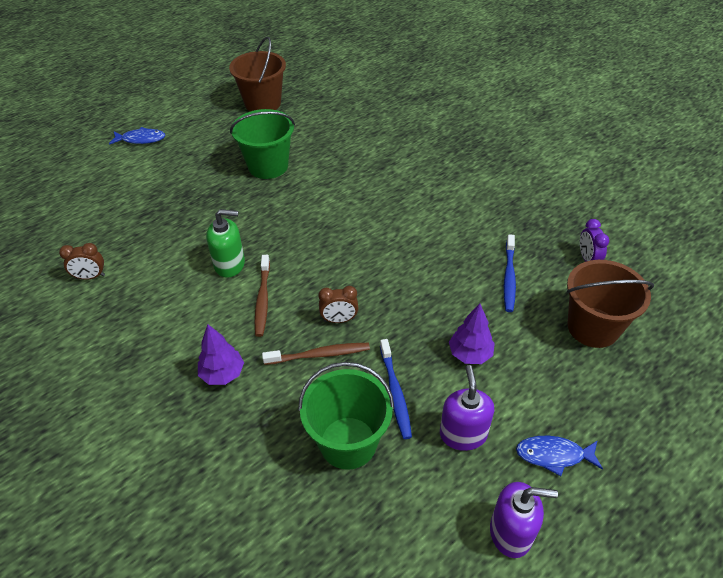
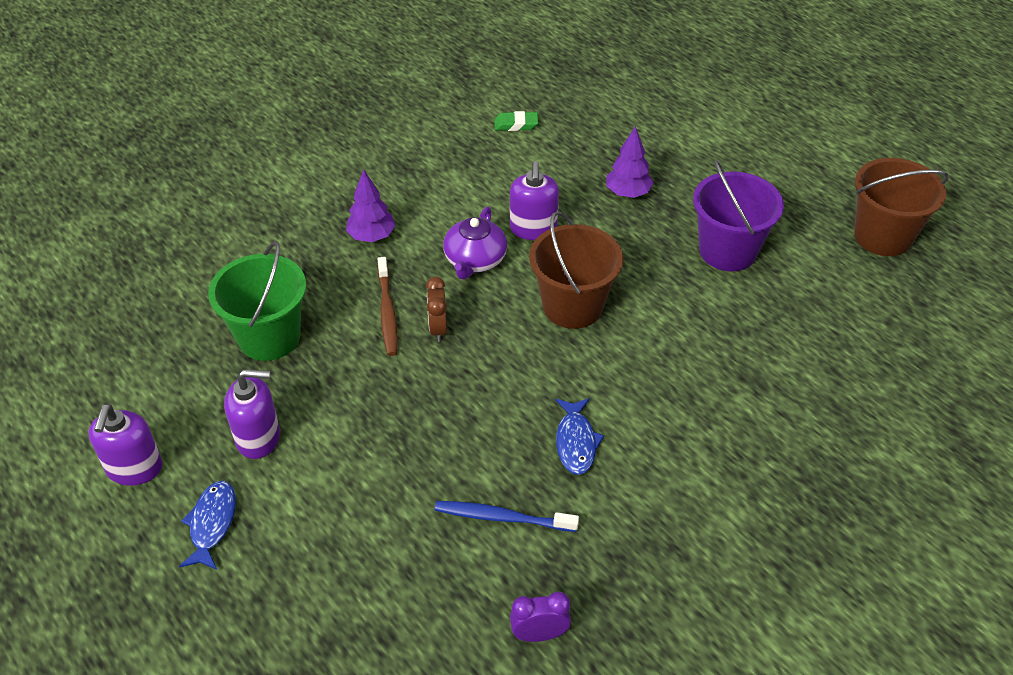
camera: 90 degrees right, 0 degrees up
(90, 277) = (516, 124): brown clock -> green eraser
(141, 139) = (767, 127): blue fish -> blue fish (576, 442)
(230, 264) = (533, 228): green soap dispenser -> purple soap dispenser
(262, 299) = (475, 260): brown toothbrush -> purple teapot
(268, 166) = (727, 251): green bucket -> purple bucket
(395, 393) = (324, 378): blue toothbrush -> none
(470, 354) = (370, 456): purple tree -> purple tree (628, 193)
(593, 327) = (399, 610): brown bucket -> brown bucket (572, 306)

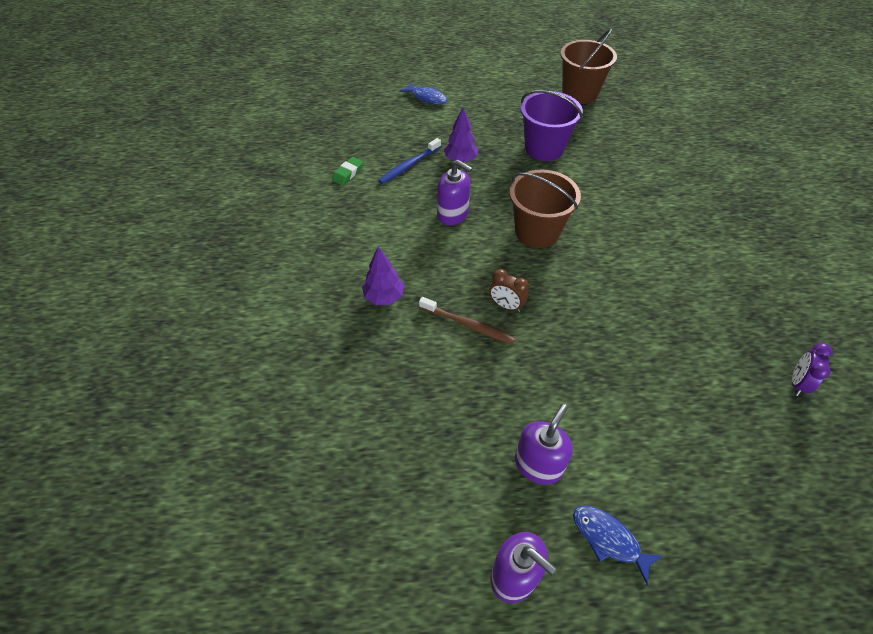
camera: 55 degrees left, 5 degrees up
(269, 337) = (436, 408): green bucket -> none
(475, 260) = (457, 255): purple teapot -> none
(502, 517) = (694, 354): blue toothbrush -> blue toothbrush (409, 165)
(576, 442) = (652, 288): blue fish -> blue fish (426, 97)

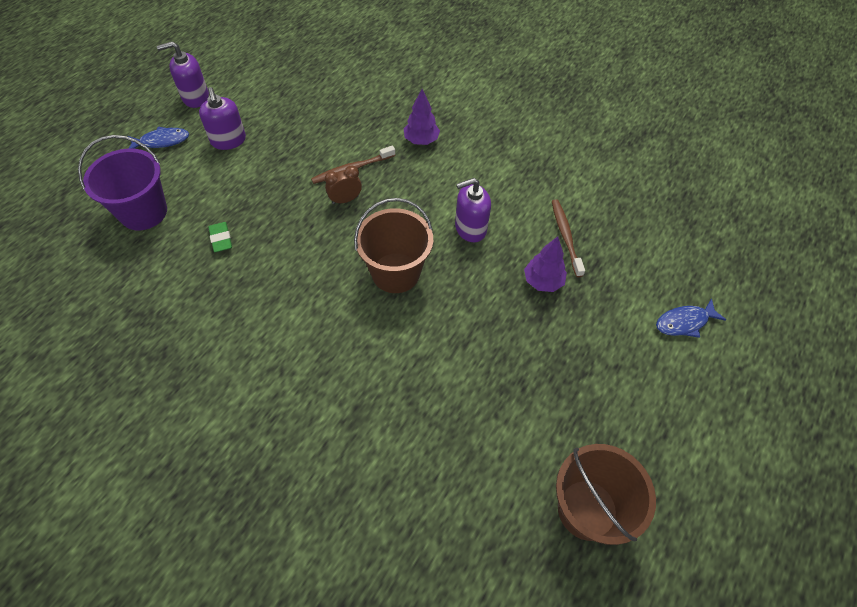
camera: 125 degrees right, 5 degrees up
(348, 173) = (587, 188): green eraser -> green eraser (221, 239)
(409, 165) = (565, 236): blue toothbrush -> brown toothbrush
(544, 148) = (504, 371): purple bucket -> purple bucket (143, 212)
(797, 383) = (96, 321): purple clock -> none

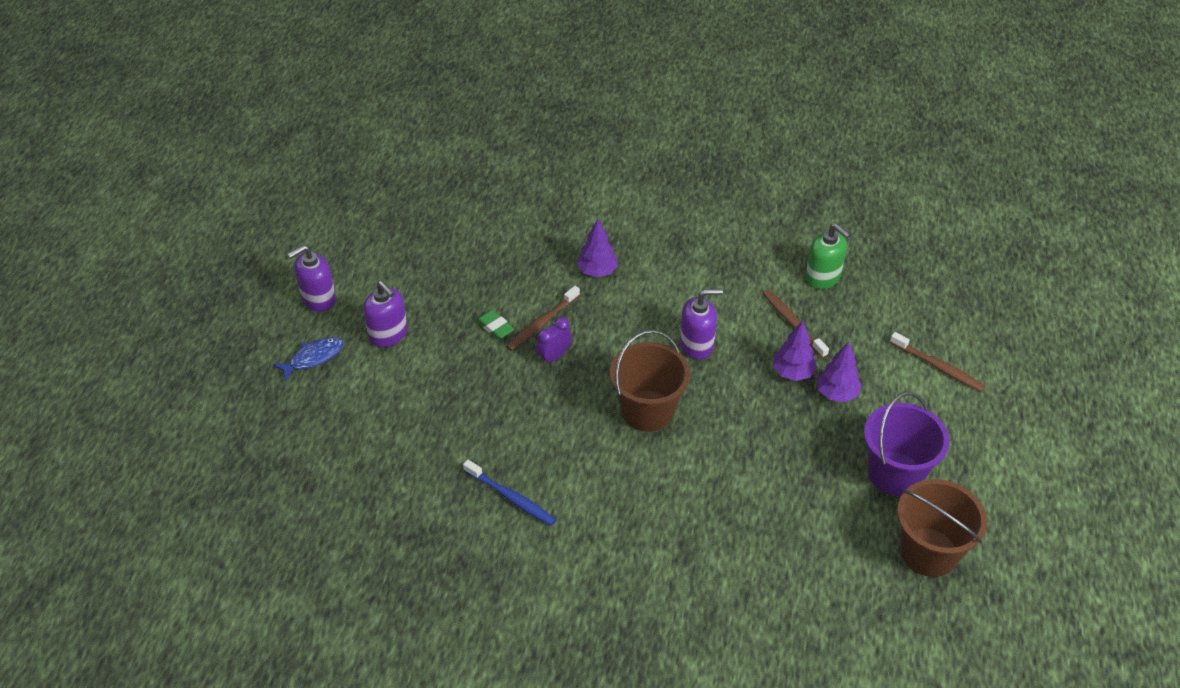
camera: 20 degrees left, 10 degrees down
(143, 212) = (345, 437): purple bucket -> purple bucket (895, 473)
(221, 239) = (448, 437): green eraser -> green eraser (495, 327)
(238, 310) = (511, 498): none -> blue toothbrush
(345, 200) = (554, 356): brown clock -> purple clock
(470, 228) = (696, 345): purple soap dispenser -> purple soap dispenser turned 150 degrees counterclockwise
(574, 315) = (836, 393): none -> purple tree
(614, 204) = (823, 277): none -> green soap dispenser
(684, 322) = (938, 367): blue fish -> brown toothbrush

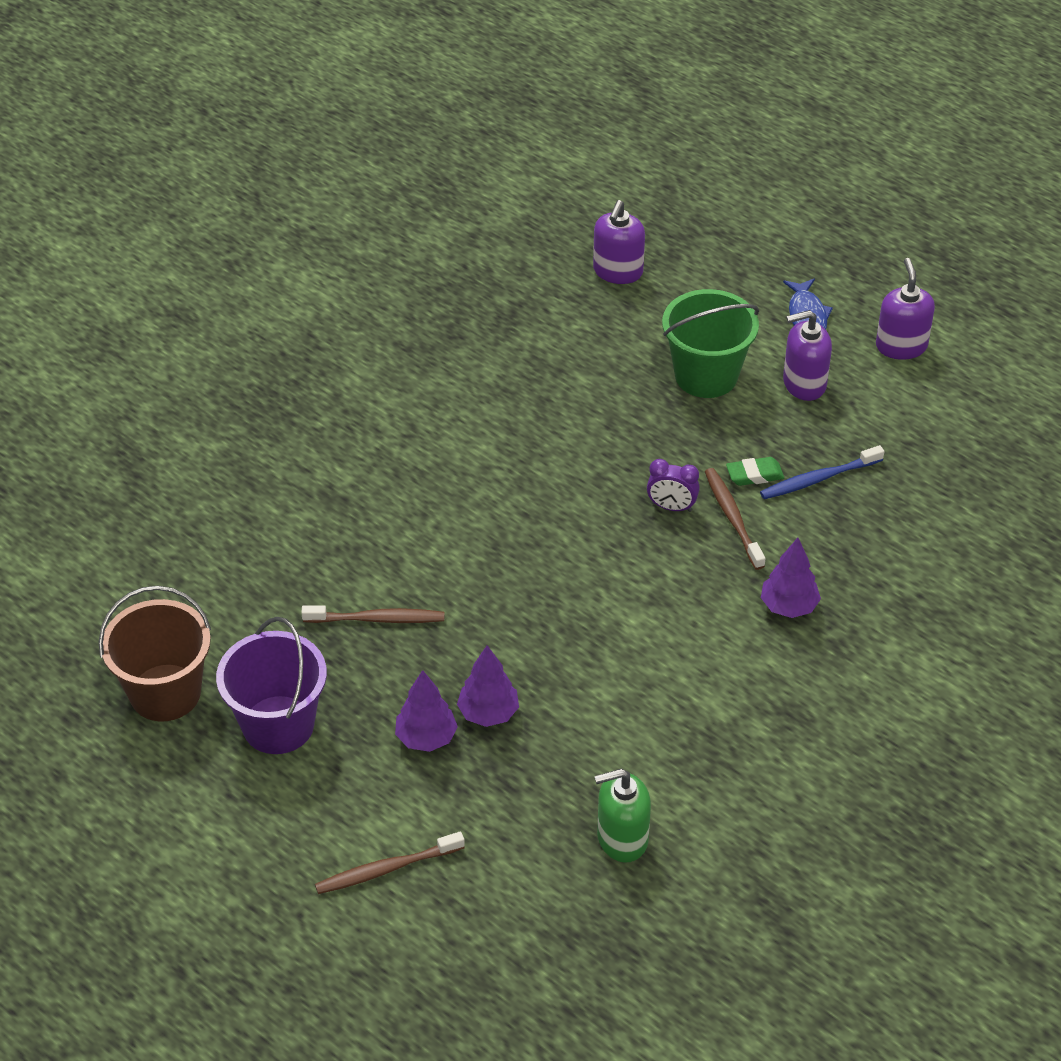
camera: 120 degrees right, 0 degrees up
(412, 389) = (706, 375): none -> green bucket
(511, 498) = (502, 397): blue toothbrush -> blue toothbrush (818, 479)
(554, 356) = (671, 507): purple clock -> purple clock turned 120 degrees clockwise
(647, 411) = (532, 551): brown bucket -> none
(696, 345) = (598, 644): purple soap dispenser -> purple soap dispenser (617, 271)
(792, 323) = (565, 758): brown toothbrush -> brown toothbrush (377, 619)

